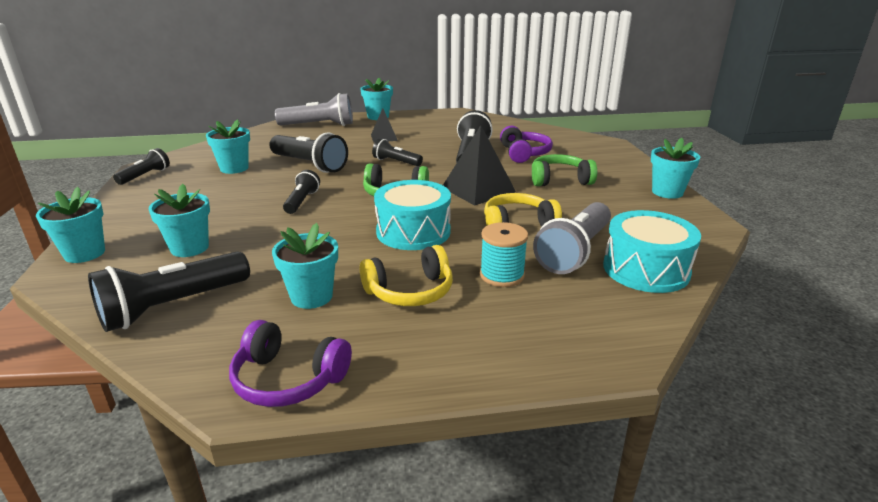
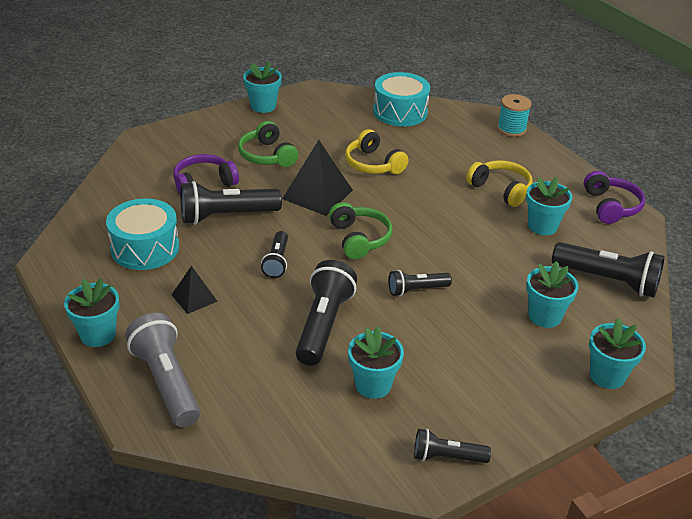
camera: 115 degrees left, 10 degrees up
(413, 232) = (423, 209): turquoise drum -> turquoise drum (145, 248)
(502, 275) = (451, 160): turquoise spool -> turquoise spool (511, 129)
(574, 252) = (397, 137): grey flashlight -> none

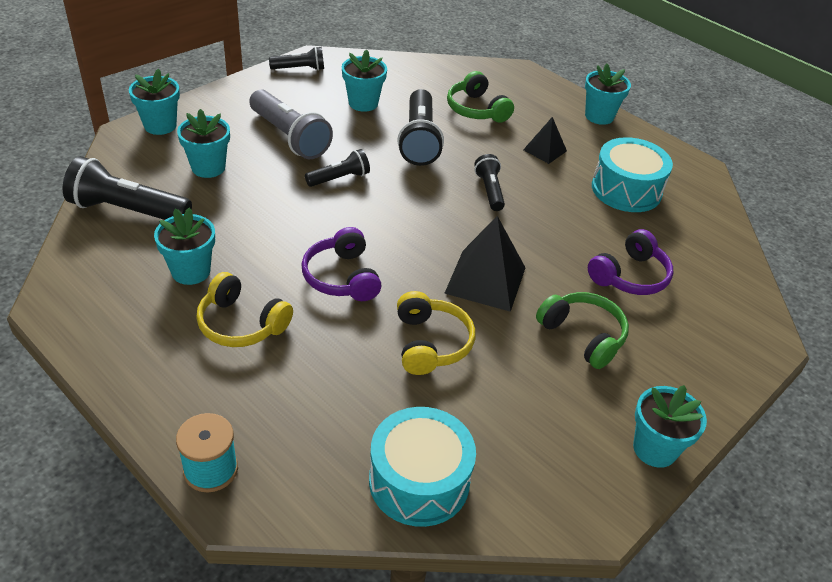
camera: 165 degrees right, 5 degrees up
(166, 382) = (522, 92): grey flashlight -> grey flashlight (290, 137)
(226, 216) = (573, 235): black flashlight -> none
(359, 239) = (414, 226): green headphones -> green headphones (476, 109)
(373, 164) = (430, 343): yellow headphones -> yellow headphones turned 45 degrees clockwise
(610, 206) = (84, 316): purple headphones -> purple headphones (342, 277)

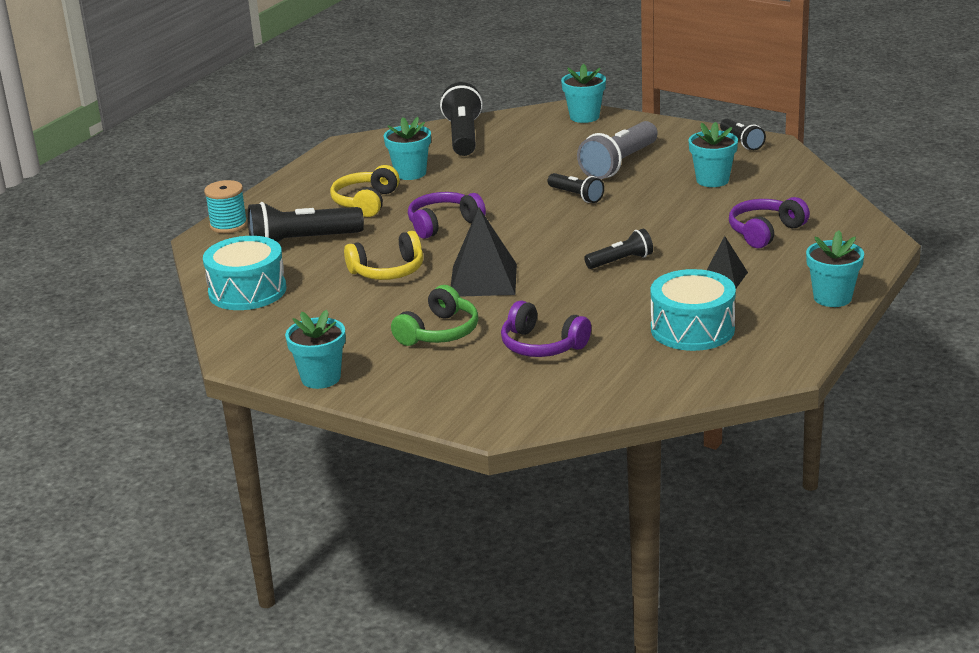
camera: 80 degrees right, 15 degrees down
(208, 167) = (543, 147): turquoise flower pot -> none
(419, 140) = (674, 216): black flashlight -> black flashlight (301, 242)
(476, 109) = (765, 232): green headphones -> purple headphones

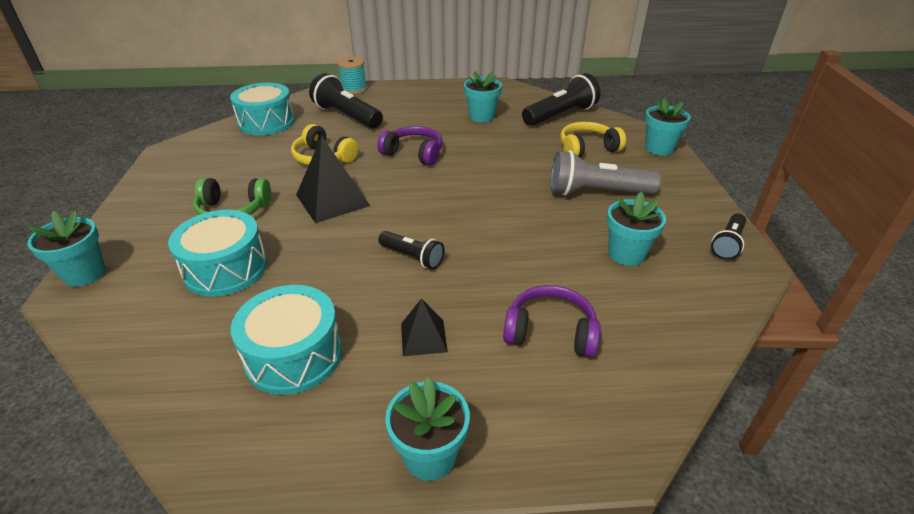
camera: 55 degrees right, 10 degrees up
(321, 378) = (145, 187): turquoise flower pot -> turquoise flower pot (85, 274)
(366, 202) = (422, 117): yellow headphones -> yellow headphones (587, 149)
(542, 345) = (226, 268): purple headphones -> turquoise drum
(576, 196) = (515, 192): black flashlight -> none

